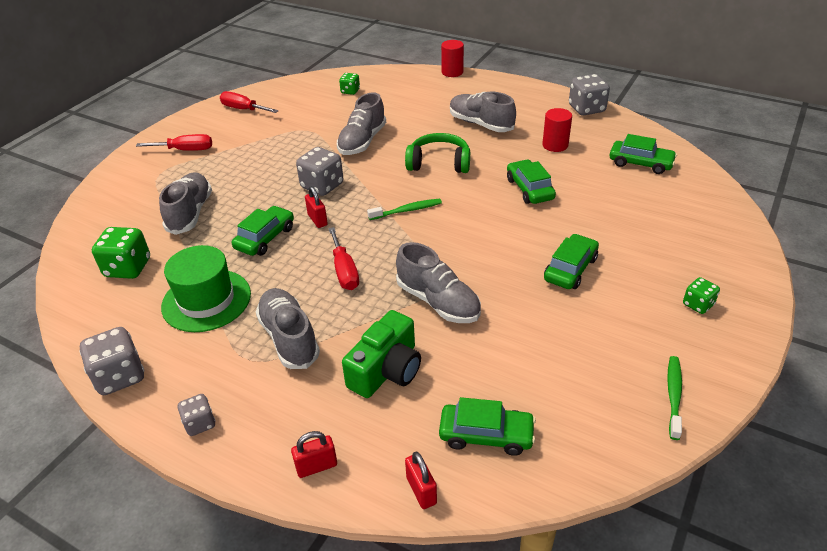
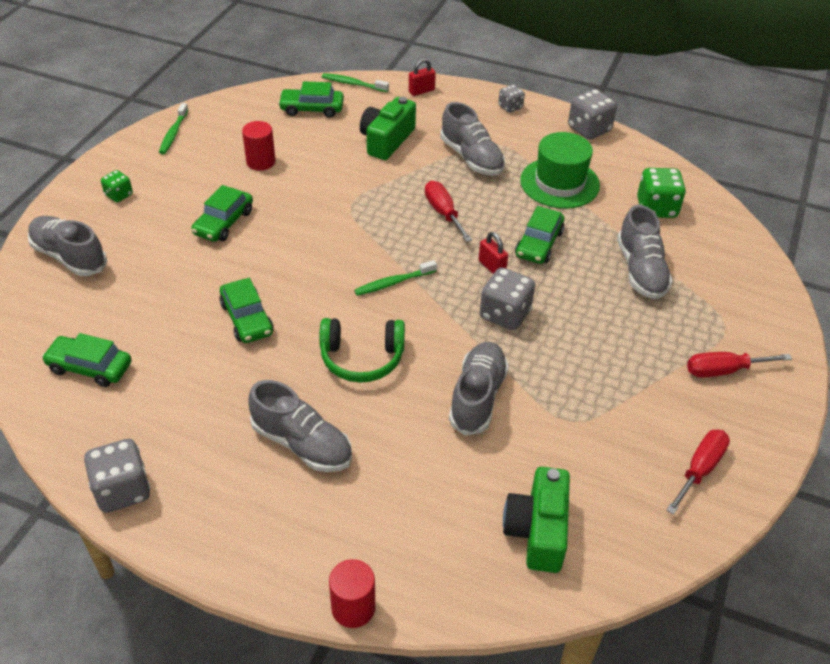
camera: 170 degrees right, 5 degrees up
(243, 109) = (700, 469): red screwdriver -> red screwdriver turned 75 degrees counterclockwise
(350, 91) = (537, 531): green dice -> green camera
(421, 490) = (353, 84): red padlock -> green toothbrush
(438, 302) = (350, 189): grey shoe -> grey shoe (69, 257)
(555, 145) = (197, 399): red cylinder -> red cylinder (261, 162)

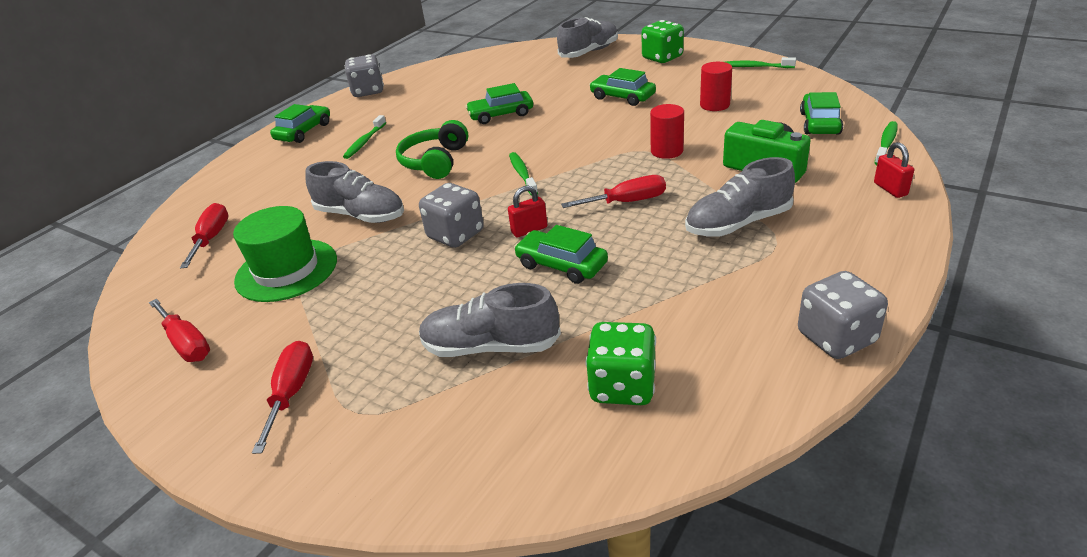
camera: 105 degrees right, 10 degrees down
(90, 367) = (475, 71): green car -> green car (304, 132)
(119, 195) = (662, 58): green dice -> green dice, size x1.73
(302, 444) = (364, 142): grey shoe -> green toothbrush
(353, 608) = (224, 164): red cylinder -> red cylinder (667, 151)
(510, 107) = (877, 261): grey dice -> none
(537, 531) = (211, 238): green camera -> red screwdriver
(559, 183) = (686, 292): green hat -> green hat (286, 270)

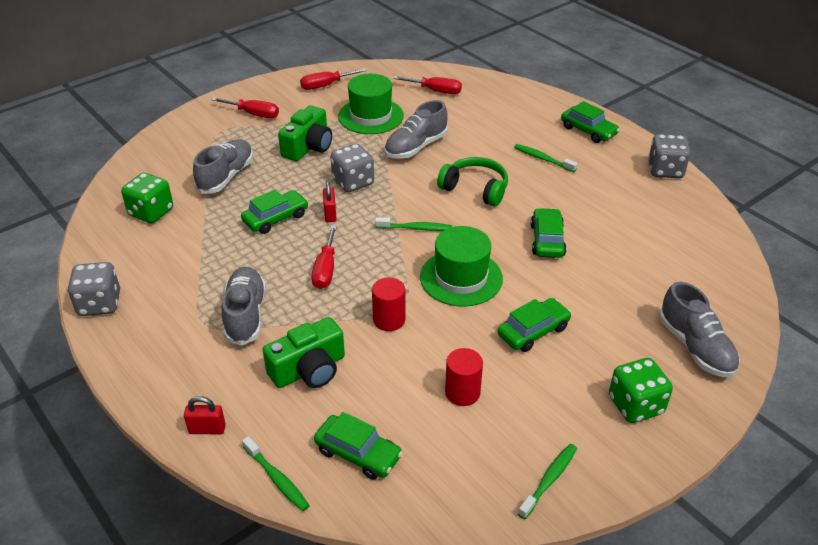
camera: 105 degrees right, 5 degrees up
(383, 297) = (308, 147): none -> green camera
(581, 136) = (461, 278): none -> green hat

